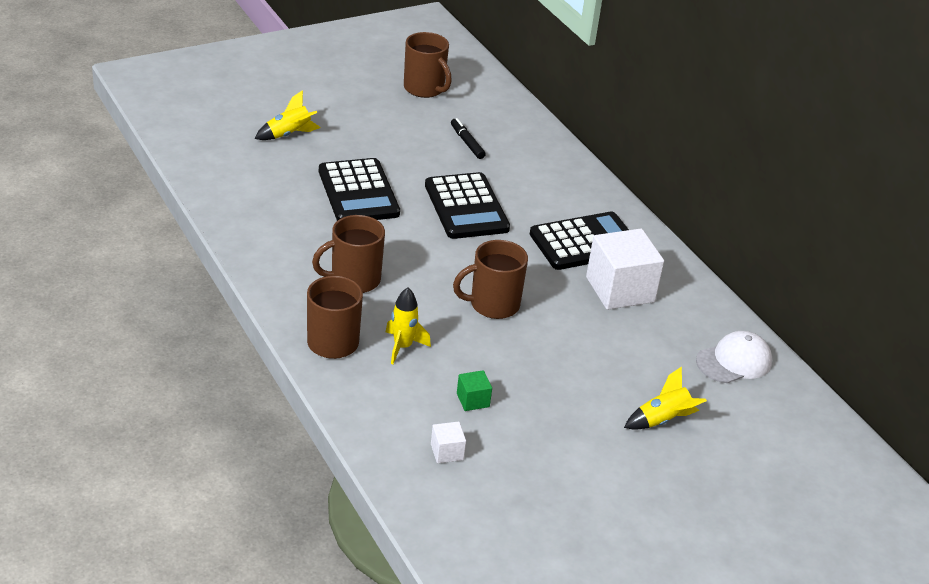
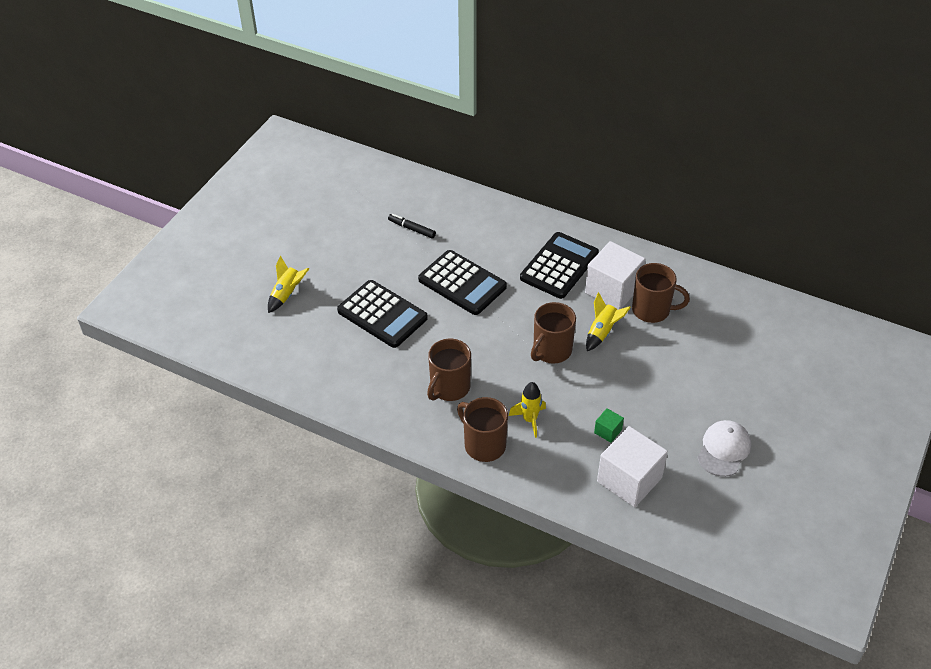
camera: 30 degrees left, 10 degrees up
(425, 89) = (340, 199): brown mug -> brown mug (652, 310)
(447, 452) = (629, 480): white cube -> white cube, size x2.23
(662, 420) = (723, 372): yellow rocket -> yellow rocket (602, 332)
(734, 361) = (722, 302): white cap -> white cap (724, 449)

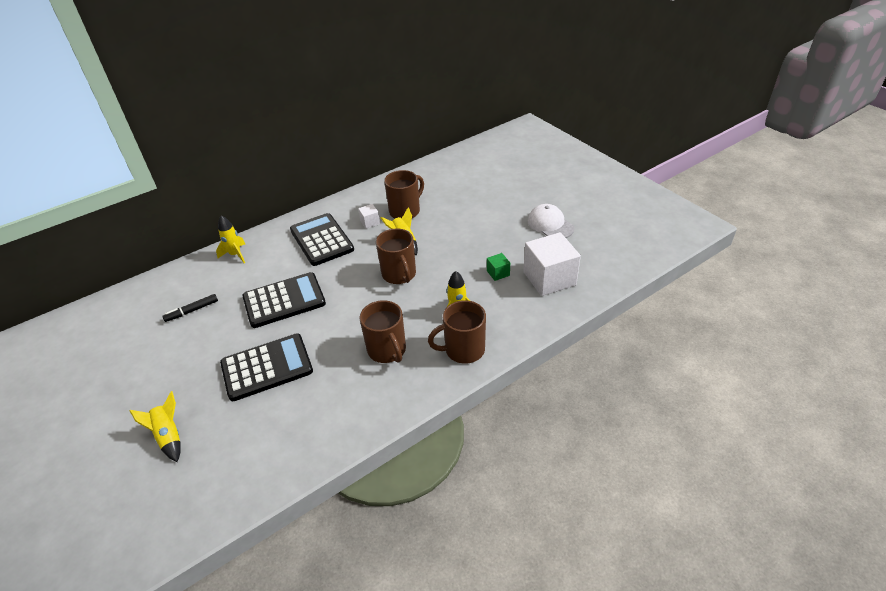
camera: 60 degrees left, 5 degrees down
(496, 215) = (235, 255): none -> yellow rocket
(613, 290) = (370, 222): white cube -> white cube, size x0.45

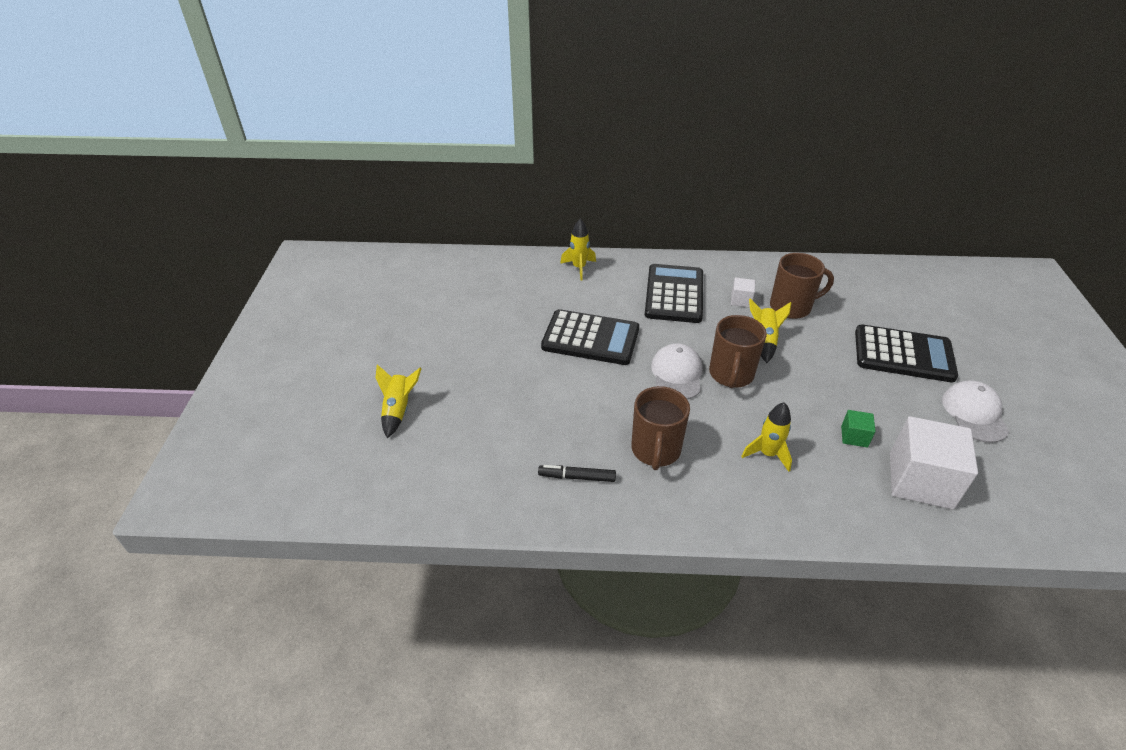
camera: 35 degrees right, 0 degrees up
(192, 311) = (501, 303): black marker -> black marker (577, 477)
(267, 367) = (525, 396): black calculator -> black calculator (903, 354)
(364, 293) = (677, 374): none -> white cap
(463, 350) = (742, 501): brown mug -> none

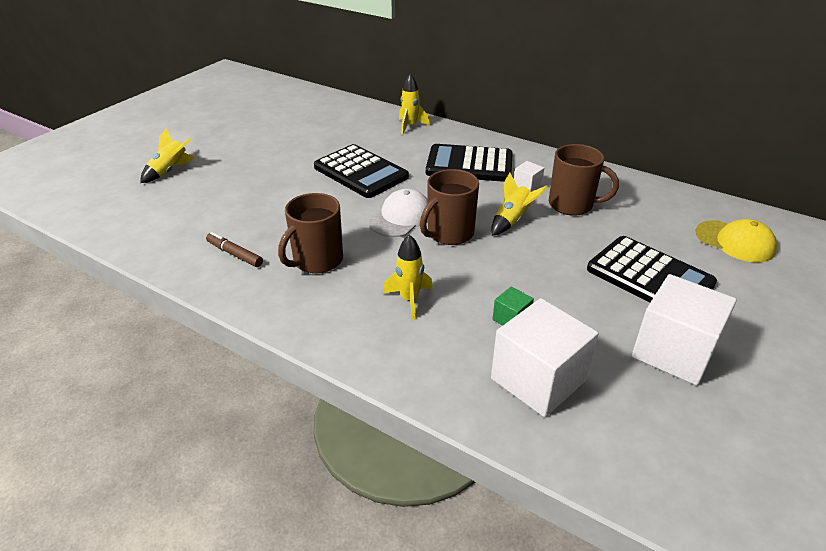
camera: 30 degrees right, 5 degrees down
(577, 477) = (235, 254): black marker -> brown marker
(674, 294) = (469, 164): black calculator -> black calculator turned 120 degrees counterclockwise
(925, 298) = (735, 241): none -> yellow cap
(974, 413) = (673, 352): white cap -> white cube

